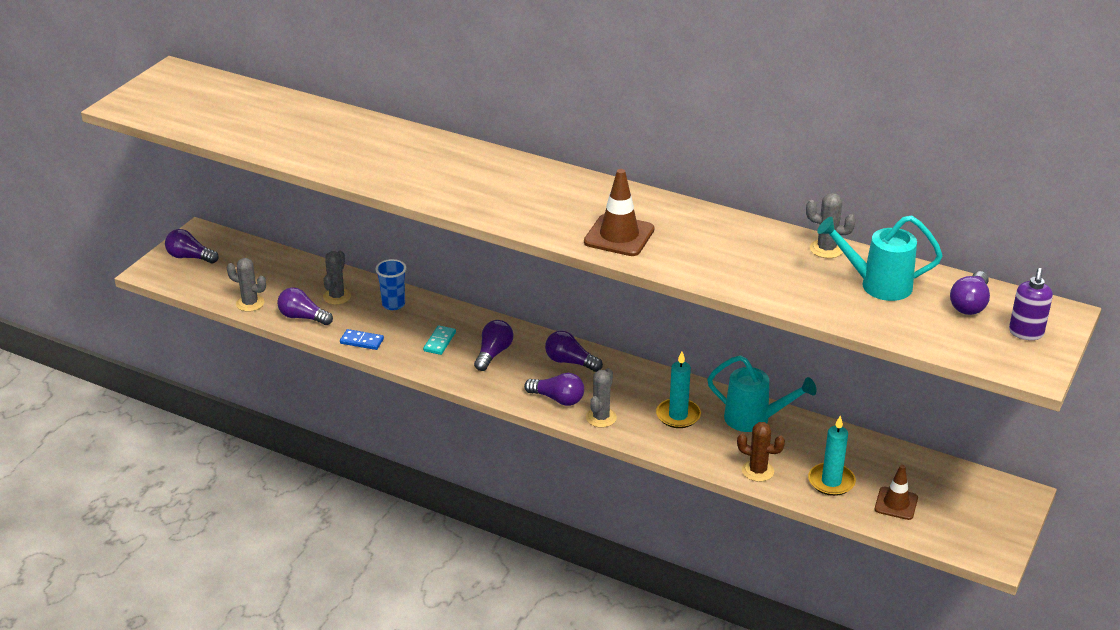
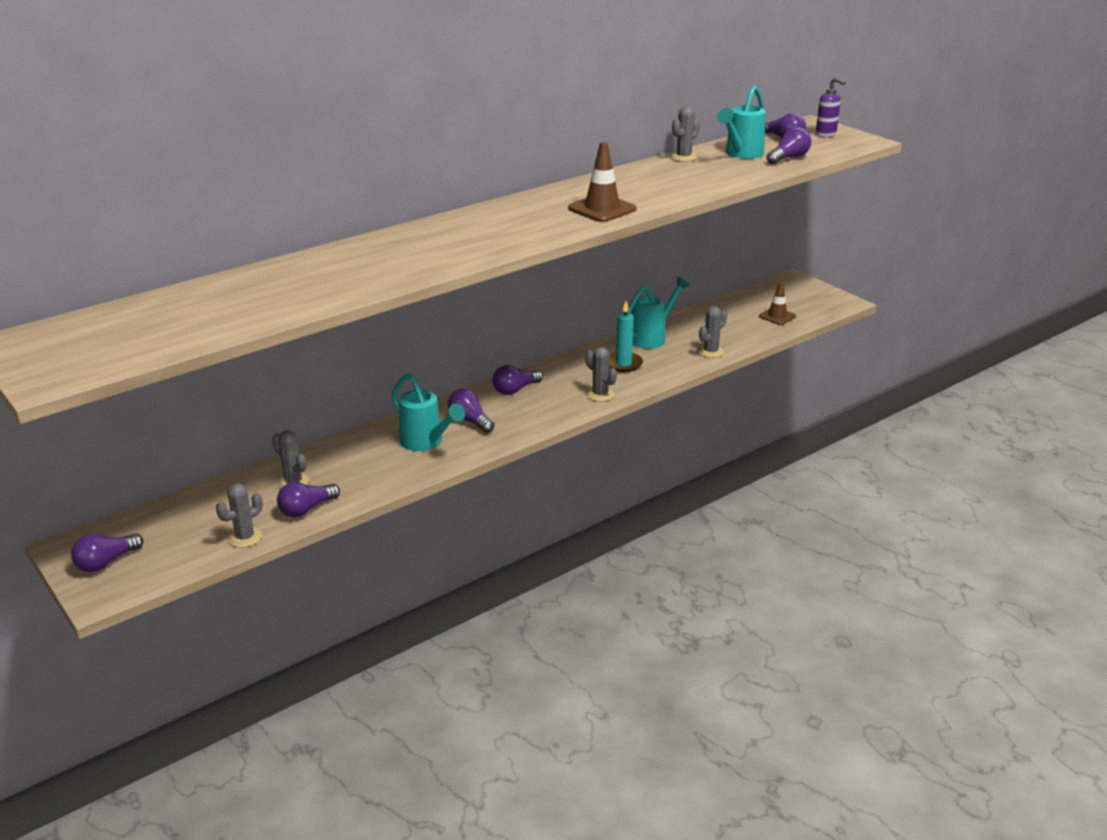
camera: 65 degrees left, 5 degrees down
(362, 341) = (383, 483): blue domino -> none
(393, 304) = (342, 454): blue cup -> none
(439, 342) = (426, 443): turquoise domino -> turquoise watering can
(558, 399) = (560, 407): purple light bulb -> purple light bulb (789, 158)
(757, 471) = (710, 352): brown cactus -> grey cactus
(831, 481) = (740, 330): turquoise candle -> none

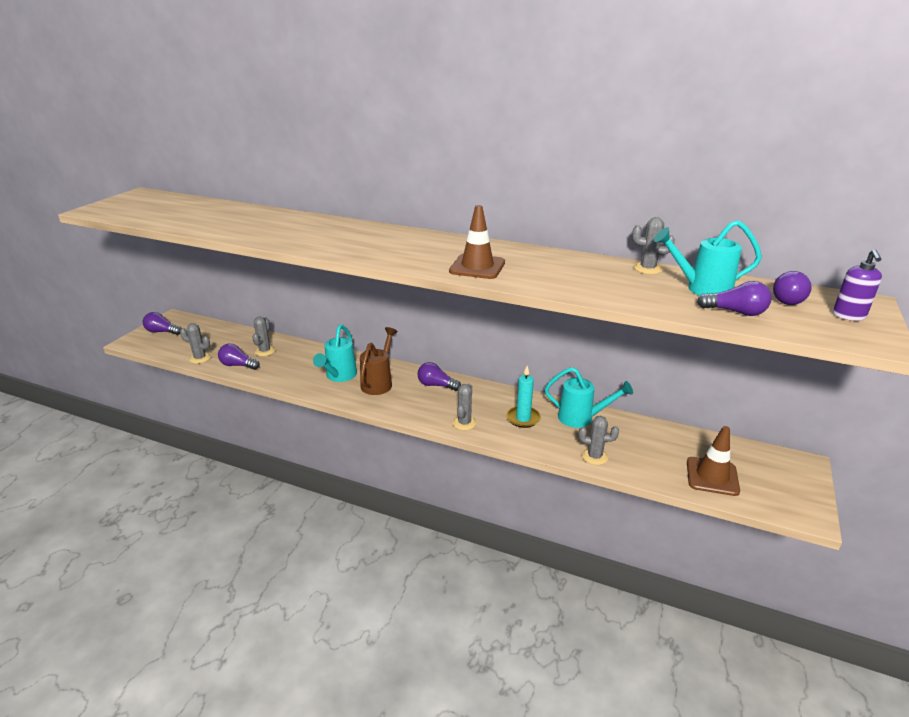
camera: 60 degrees right, 0 degrees up
(470, 421) = (379, 382): purple light bulb -> brown watering can
(777, 316) = (712, 476): brown traffic cone -> brown traffic cone, size x1.50

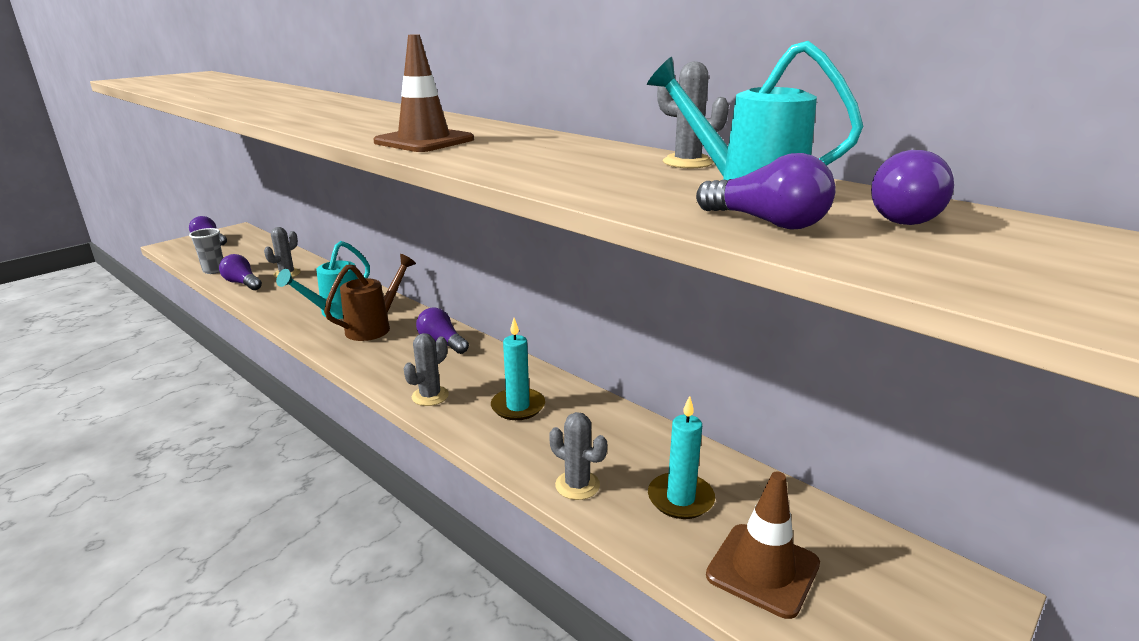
camera: 20 degrees right, 5 degrees down
(200, 358) = (214, 270): grey cactus -> grey cup
(582, 418) = (606, 424): turquoise watering can -> none
(651, 451) = (680, 499): none -> turquoise candle
(849, 316) = (1033, 255): purple soap dispenser -> none

